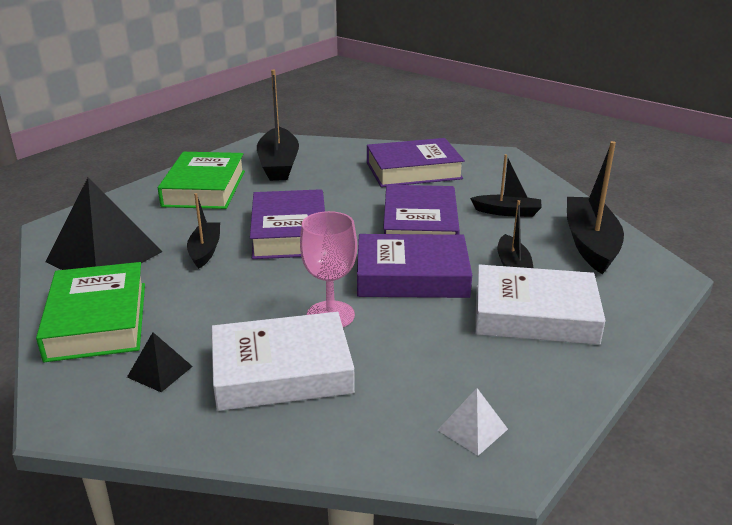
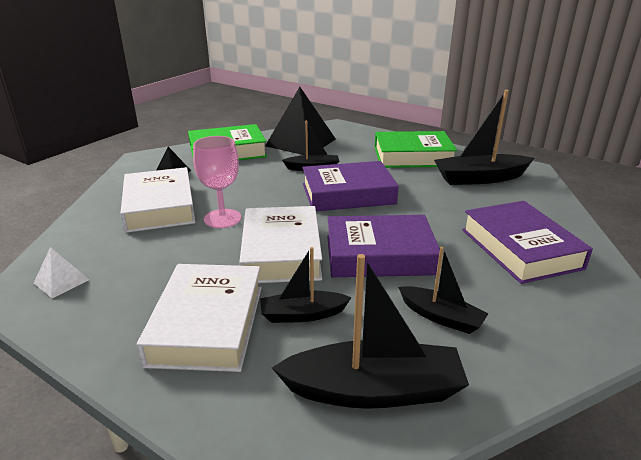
camera: 85 degrees right, 0 degrees up
(412, 276) = (281, 252): purple book -> white book
(507, 212) = (441, 317): black boat -> black boat turned 60 degrees counterclockwise

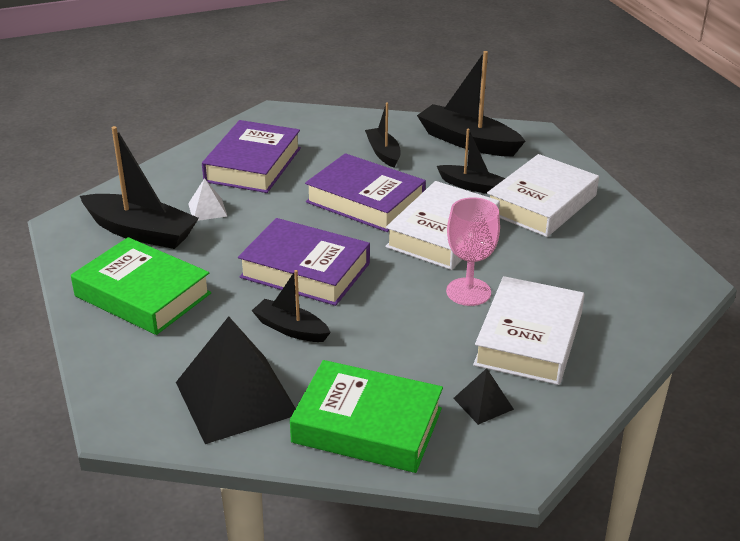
camera: 145 degrees left, 5 degrees up
(61, 281) = (651, 279): white pyramid -> white pyramid (207, 209)

